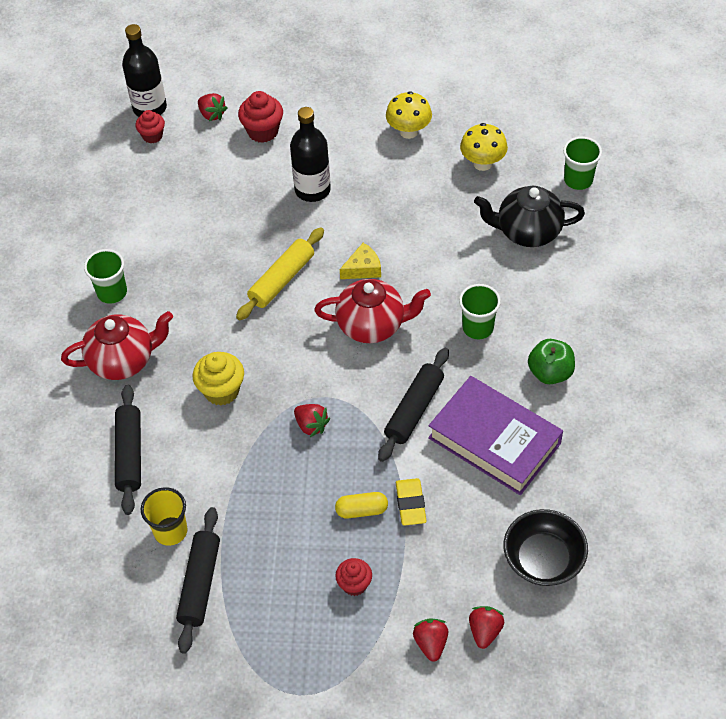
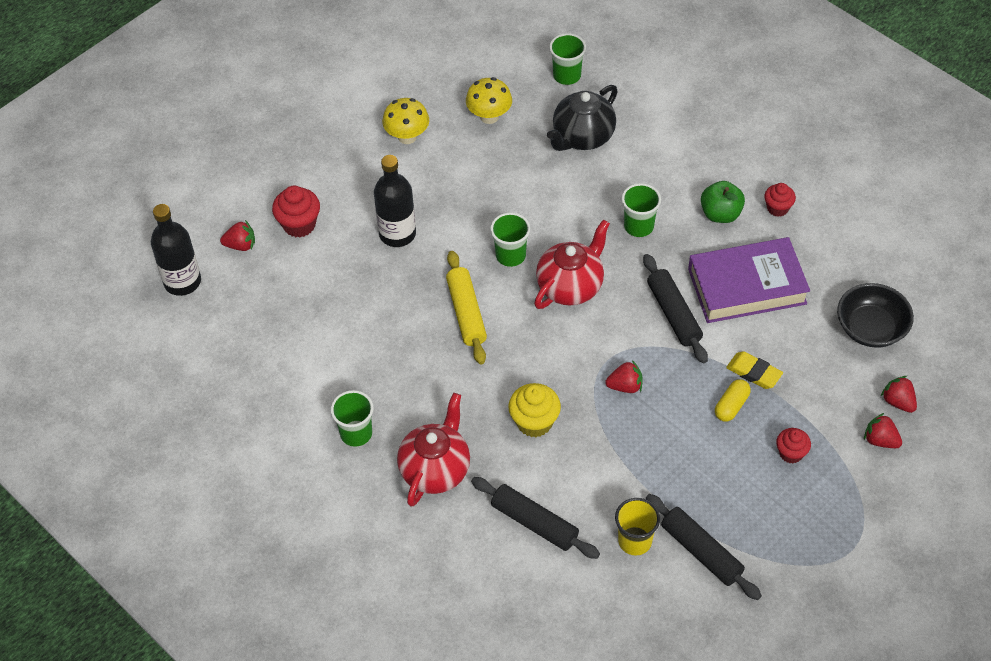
camera: 50 degrees left, 0 degrees up
(152, 136) = (216, 299): red cupcake -> red cupcake (777, 208)
(363, 268) = (510, 255): yellow cheese -> green cup

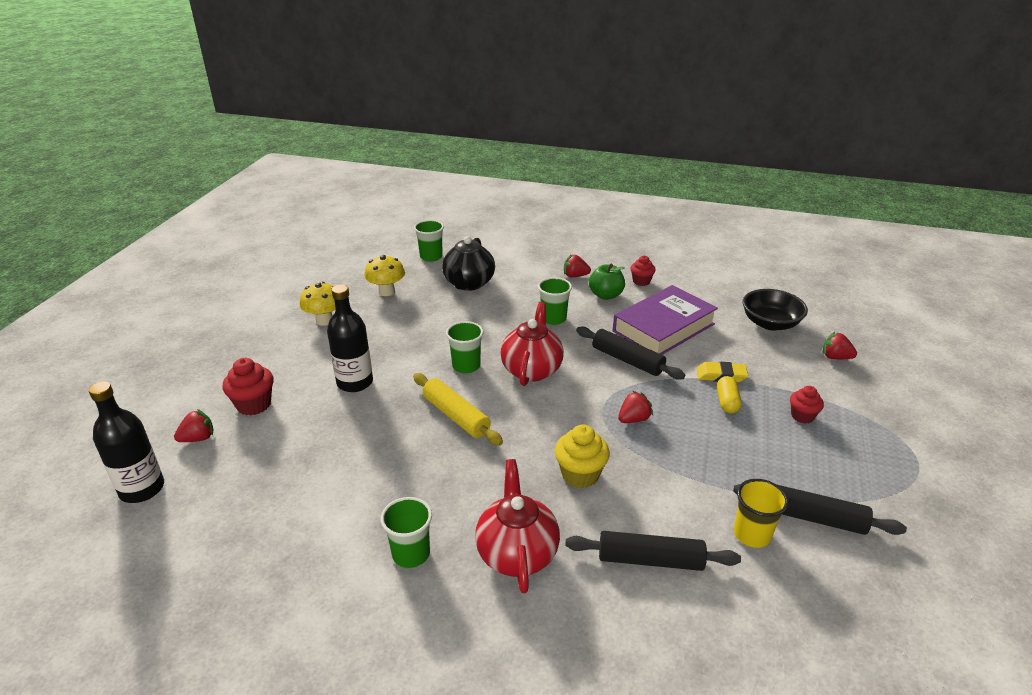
camera: 30 degrees left, 20 degrees down
(880, 440) = (851, 384): red strawberry -> red strawberry (575, 276)

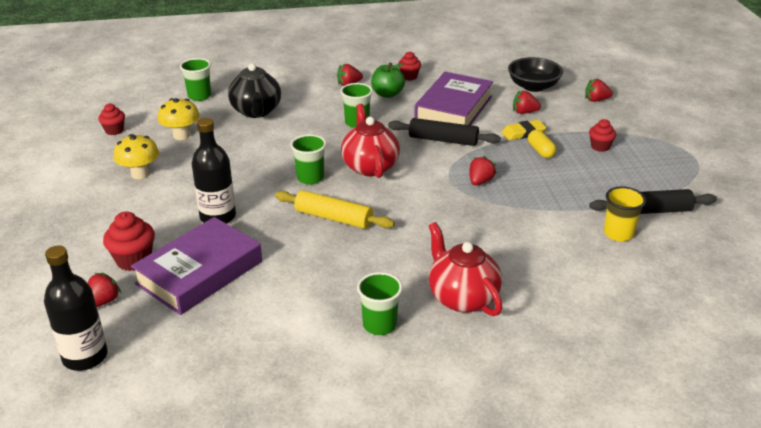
camera: 25 degrees left, 0 degrees up
(296, 435) = (199, 272): none -> purple book
(337, 273) = (114, 130): none -> red cupcake
(580, 474) = (468, 231): yellow cupcake -> none
(650, 560) = (561, 271): black rolling pin -> none
(739, 351) = (524, 112): none -> red strawberry

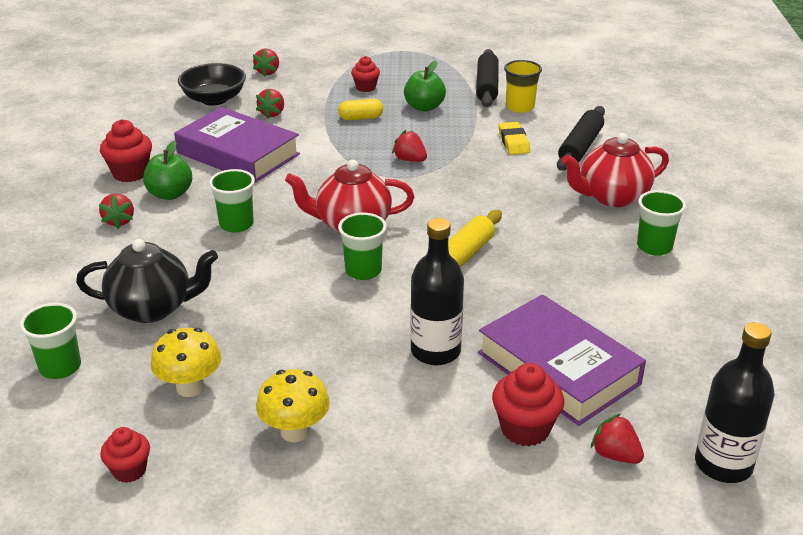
camera: 80 degrees left, 0 degrees up
(409, 77) = (130, 173): red cupcake -> red cupcake, size x1.53
(443, 140) = (311, 170): black rolling pin -> black rolling pin (580, 147)
(523, 133) = (319, 121): yellow eraser -> yellow eraser (513, 142)
(581, 180) = (424, 107): none -> green apple

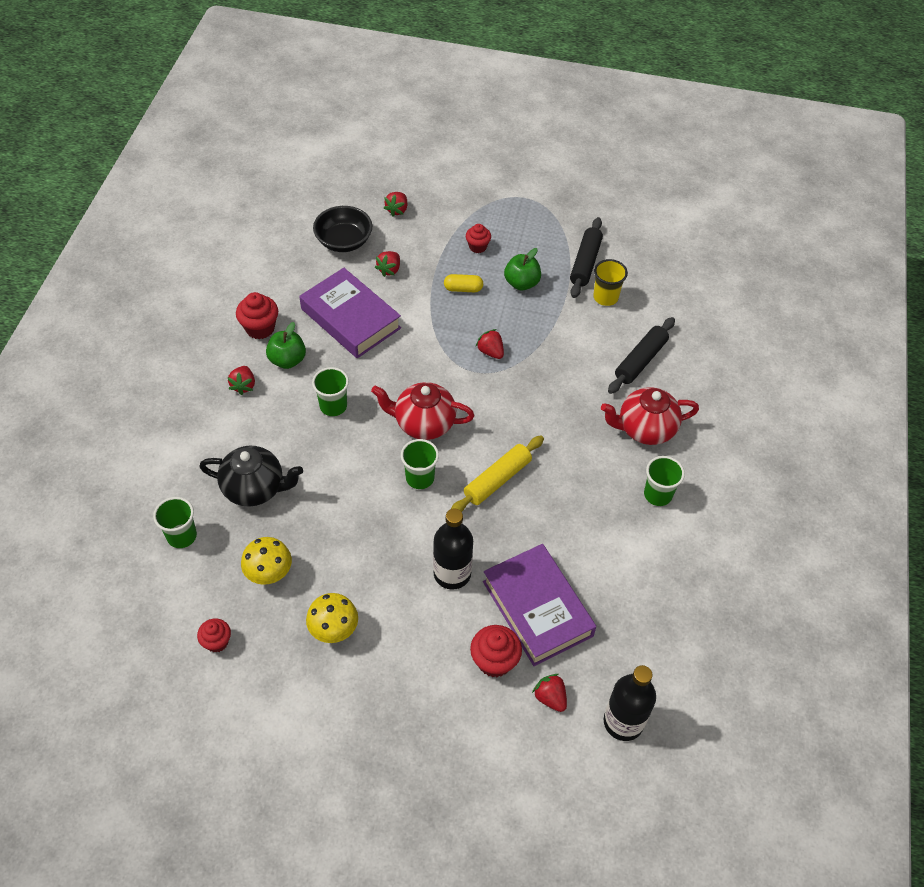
camera: 10 degrees right, 20 degrees up
(513, 142) = (585, 344): yellow eraser -> none

